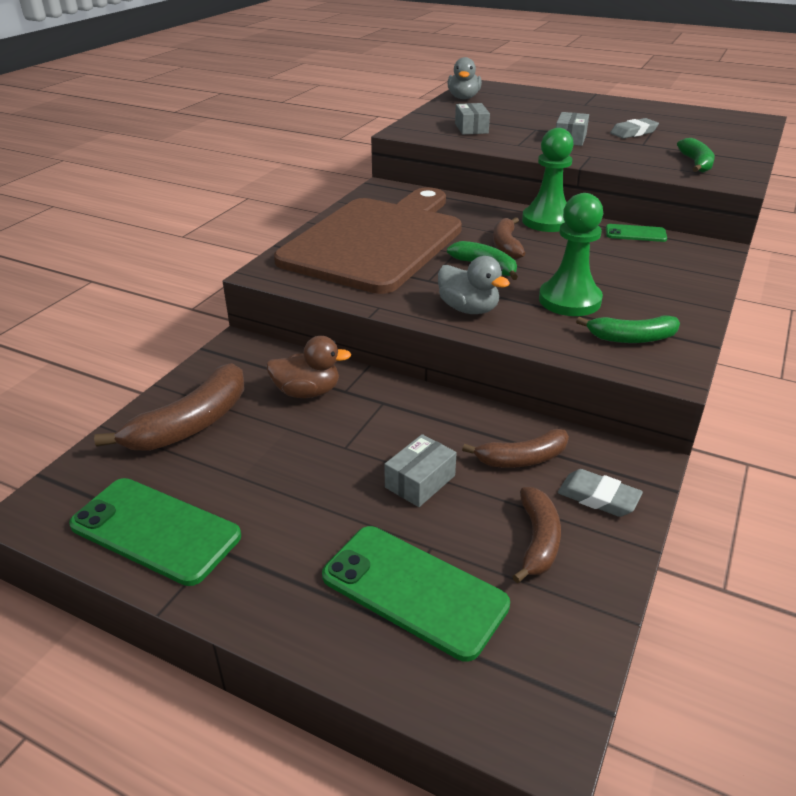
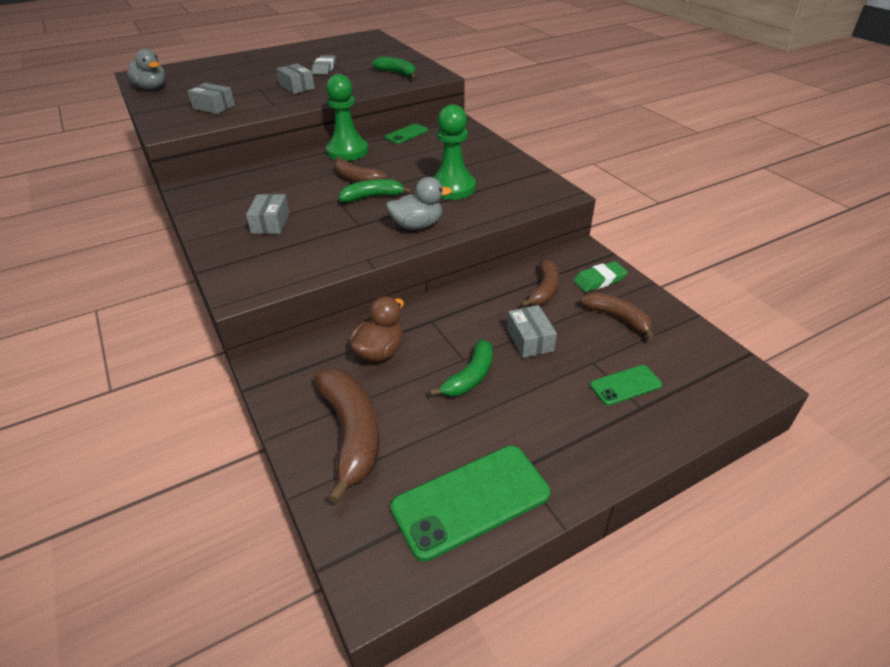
camera: 55 degrees left, 5 degrees up
(376, 241) = (270, 223): brown cutting board -> grey box
(414, 590) = (625, 385): green phone -> green phone, size x0.53
(598, 497) = (599, 280): grey eraser -> green eraser
(631, 338) = (515, 188): green banana -> green banana (470, 377)

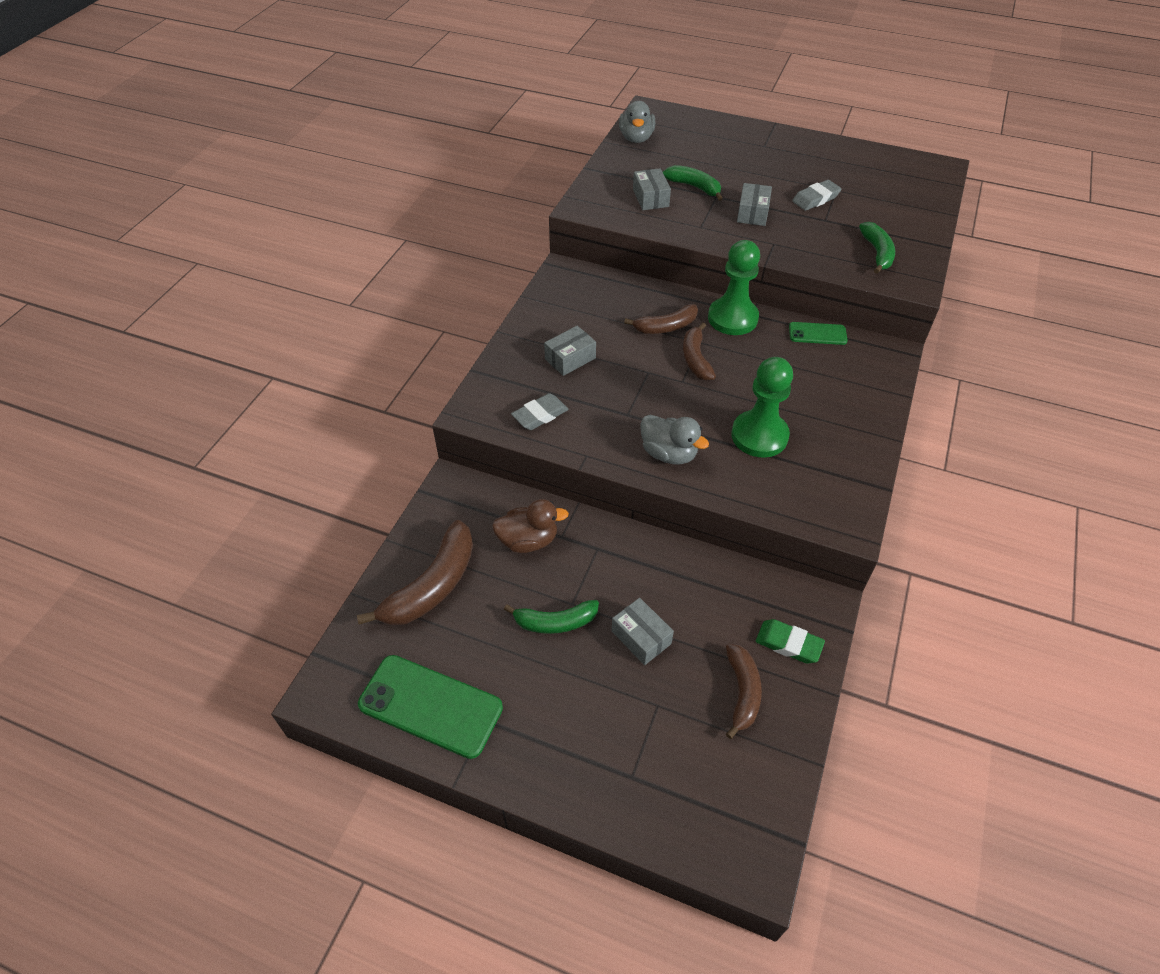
camera: 50 degrees right, 10 degrees up
(298, 261) = (540, 415): none -> grey eraser
(373, 197) = (678, 392): green banana -> green banana (694, 187)
(530, 340) = (641, 637): grey box -> grey box turned 75 degrees counterclockwise
(544, 290) = (724, 606): brown banana -> brown banana (666, 327)
(625, 385) = (649, 748): green phone -> none

